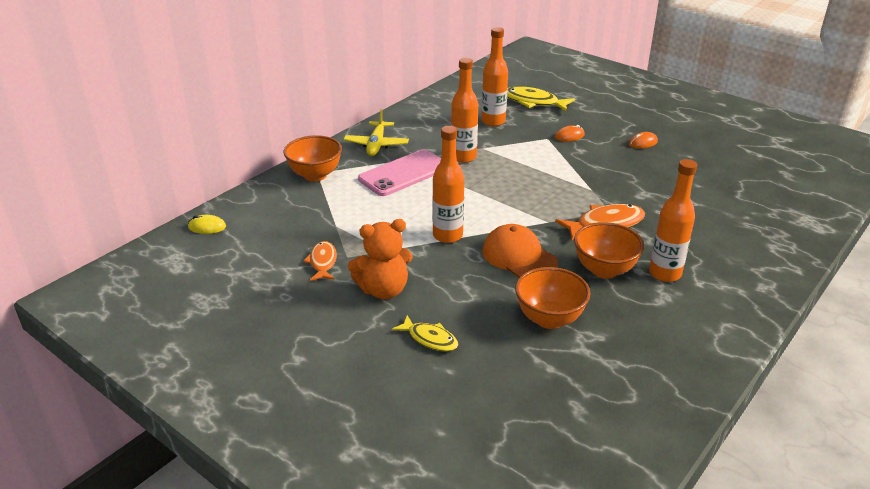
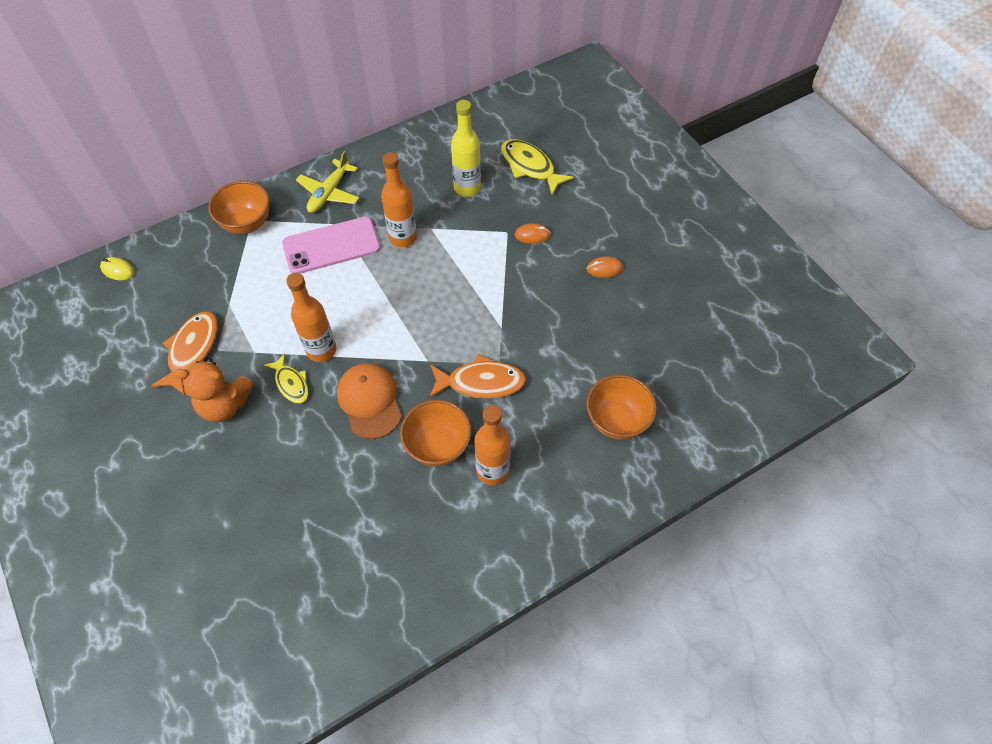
camera: 20 degrees right, 25 degrees up
(322, 262) = (192, 350): orange fish -> orange fish, size x1.57
(430, 339) = (230, 480): yellow fish -> yellow fish (291, 383)
(493, 121) = (467, 188): orange bottle -> yellow bottle
(549, 319) = (346, 492): orange bowl -> orange bowl (616, 420)

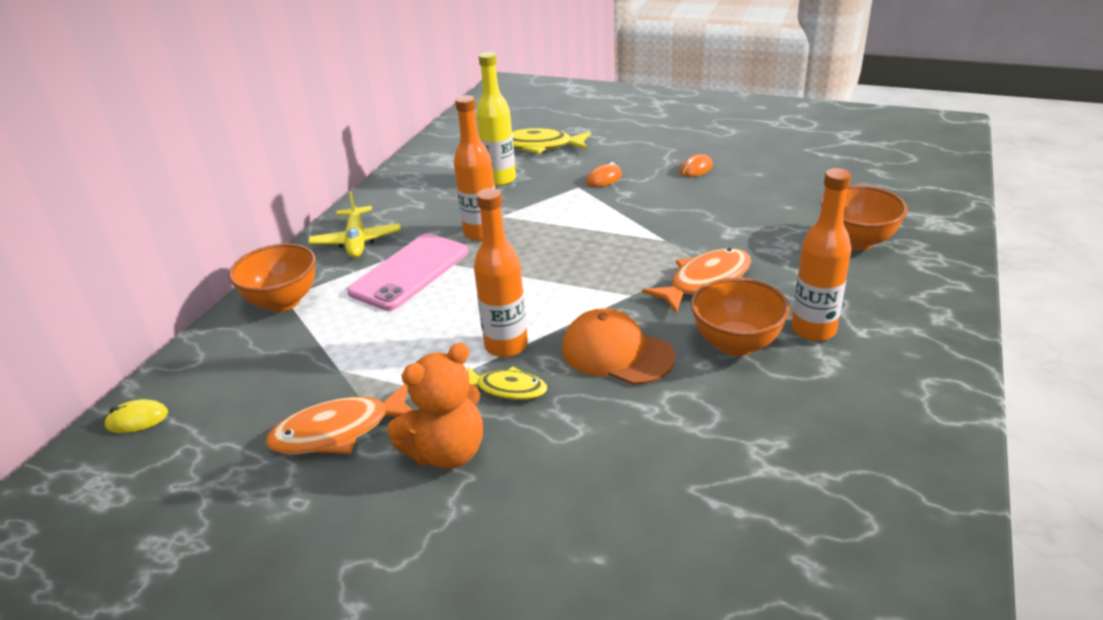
camera: 35 degrees left, 25 degrees down
(192, 350) = (339, 431): orange fish -> orange fish turned 90 degrees counterclockwise

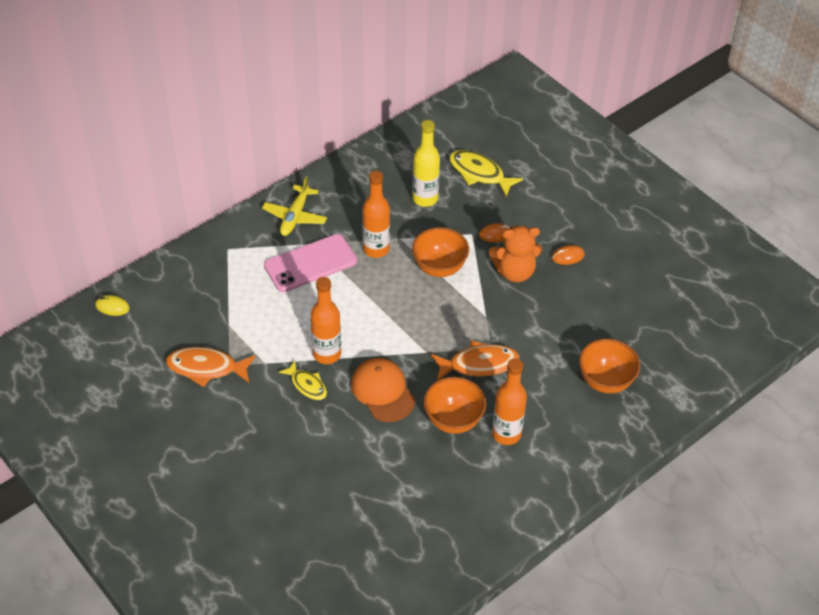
camera: 25 degrees right, 15 degrees up
(283, 302) = (224, 252): orange bowl -> orange bowl (439, 268)
(447, 452) = (251, 410): orange teddy bear -> orange teddy bear (514, 272)

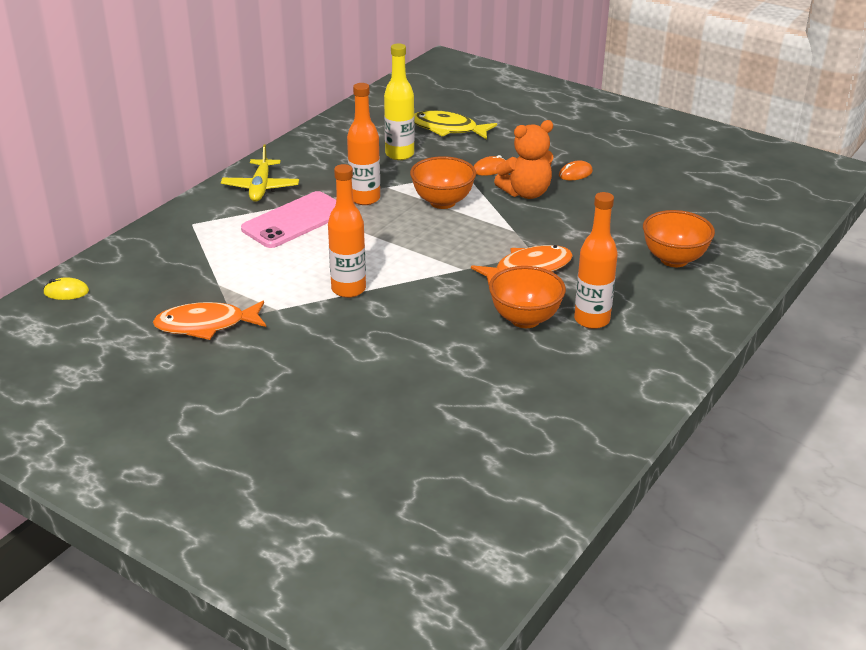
camera: 15 degrees left, 15 degrees down
(307, 385) = (337, 319): yellow fish -> none
(383, 391) = (430, 309): orange cap -> none

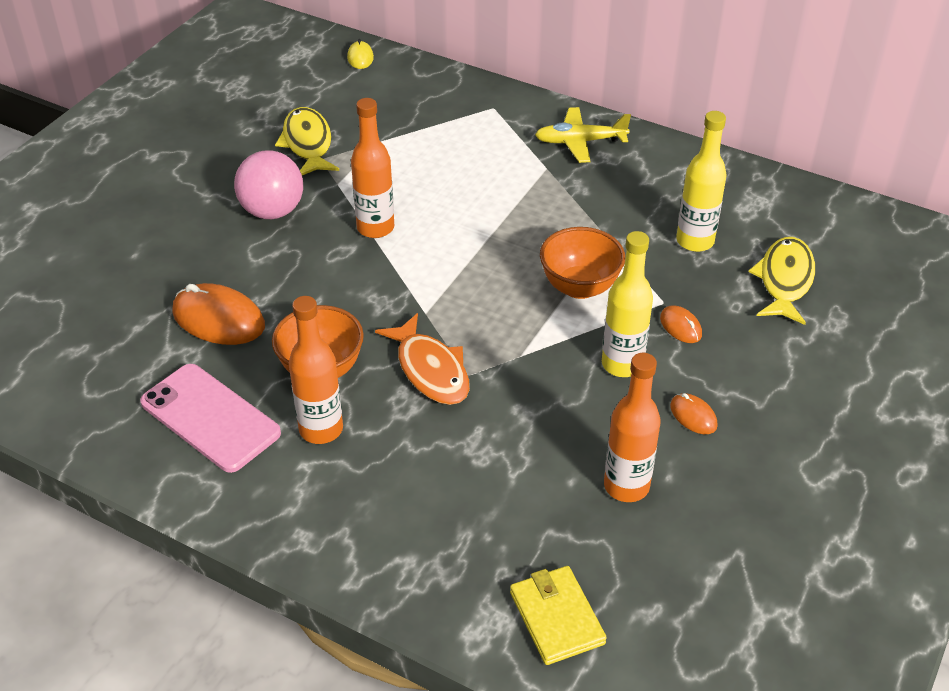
camera: 85 degrees right, 10 degrees up
(206, 325) = (308, 144): orange fish -> yellow fish
(295, 220) = (512, 175): pink phone -> pink phone (210, 418)
(308, 346) = (272, 211): none -> pink ball
(365, 199) = (573, 222): orange bottle -> orange bottle (626, 486)
(458, 375) = (218, 319): none -> orange mouse
(526, 193) = (622, 364): orange teddy bear -> yellow bottle
(674, 259) = (470, 520): orange bowl -> none
(747, 233) = (556, 618): none -> yellow wallet

